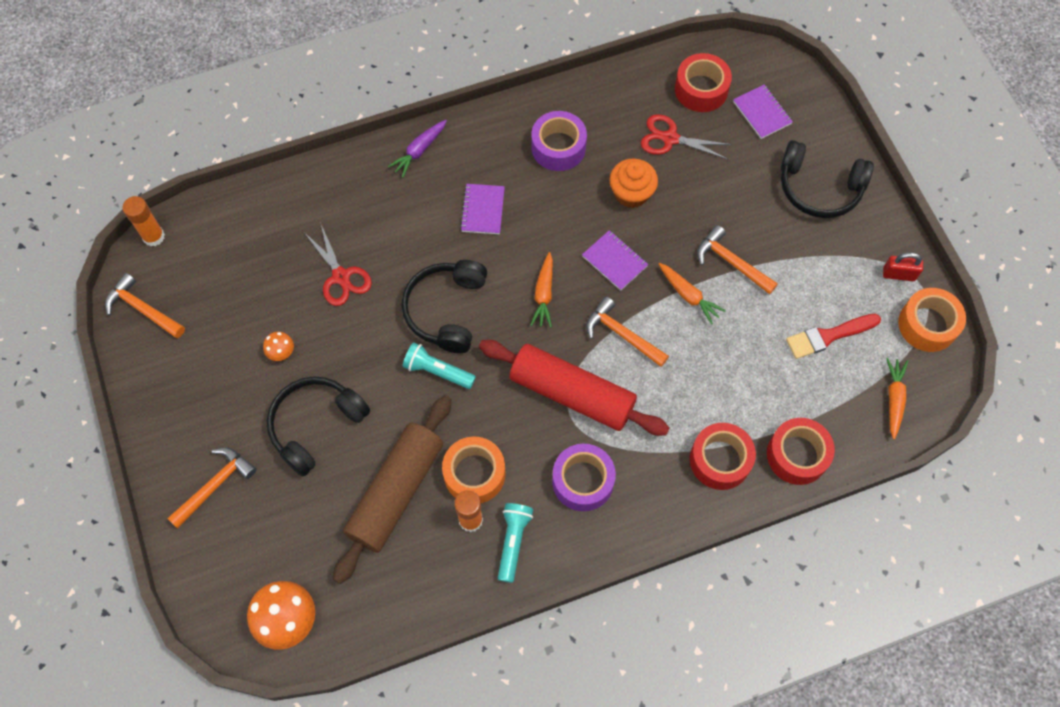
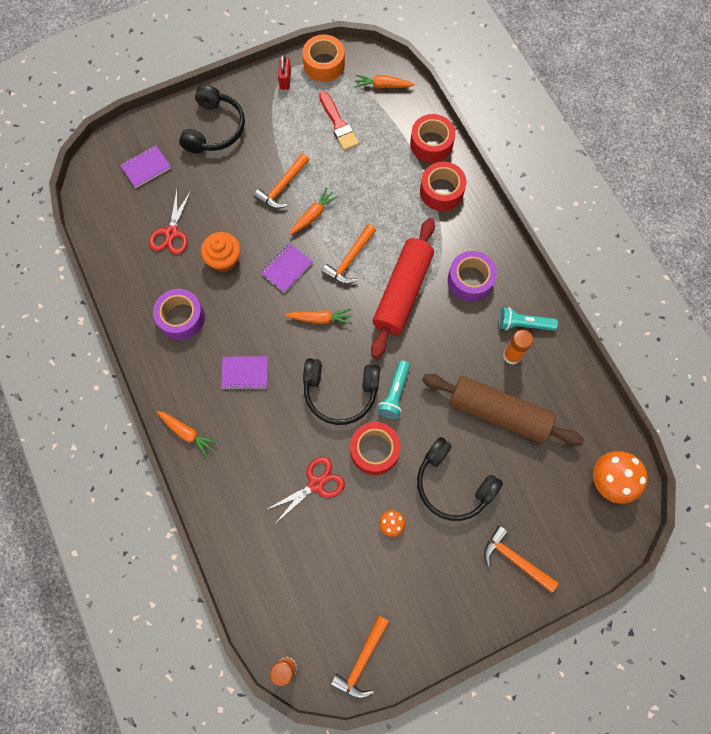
camera: 95 degrees left, 5 degrees up
(419, 151) = (187, 433): purple carrot -> orange carrot
(474, 474) = (475, 356): orange tape -> none
(701, 89) = (123, 212): red tape -> red tape (374, 450)

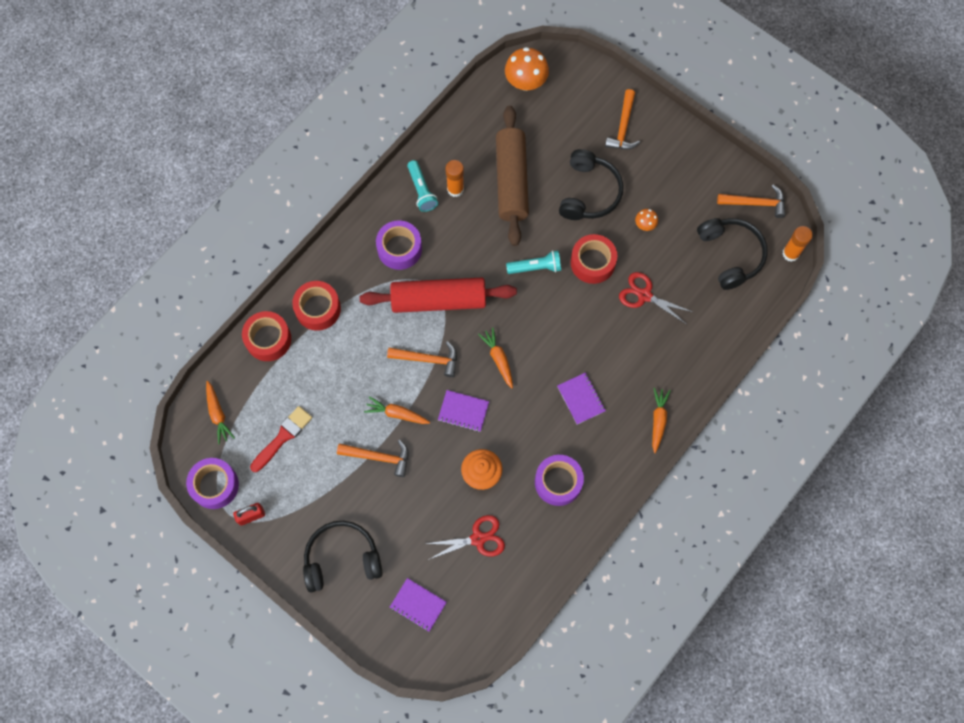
camera: 115 degrees left, 0 degrees up
(324, 64) = (215, 485): orange tape -> purple tape
(340, 393) = (558, 311): black headphones -> black headphones (731, 254)

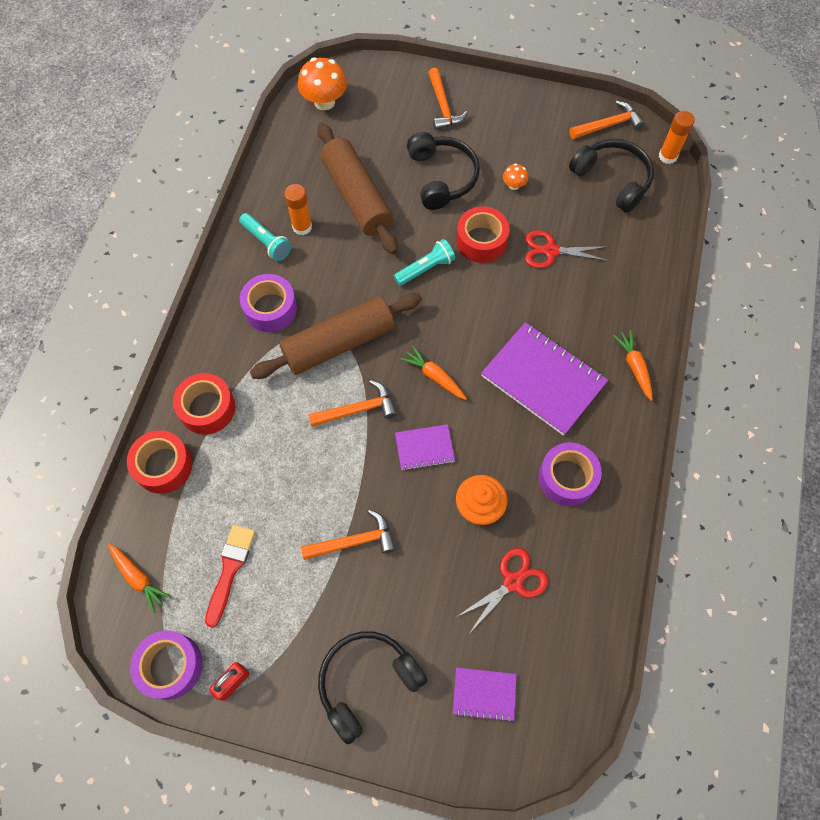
camera: 25 degrees left, 5 degrees down
(397, 414) = (352, 483): orange carrot -> none
(438, 300) = (339, 343): red rolling pin -> brown rolling pin
(581, 399) = (543, 380): purple notebook -> purple notebook, size x1.95

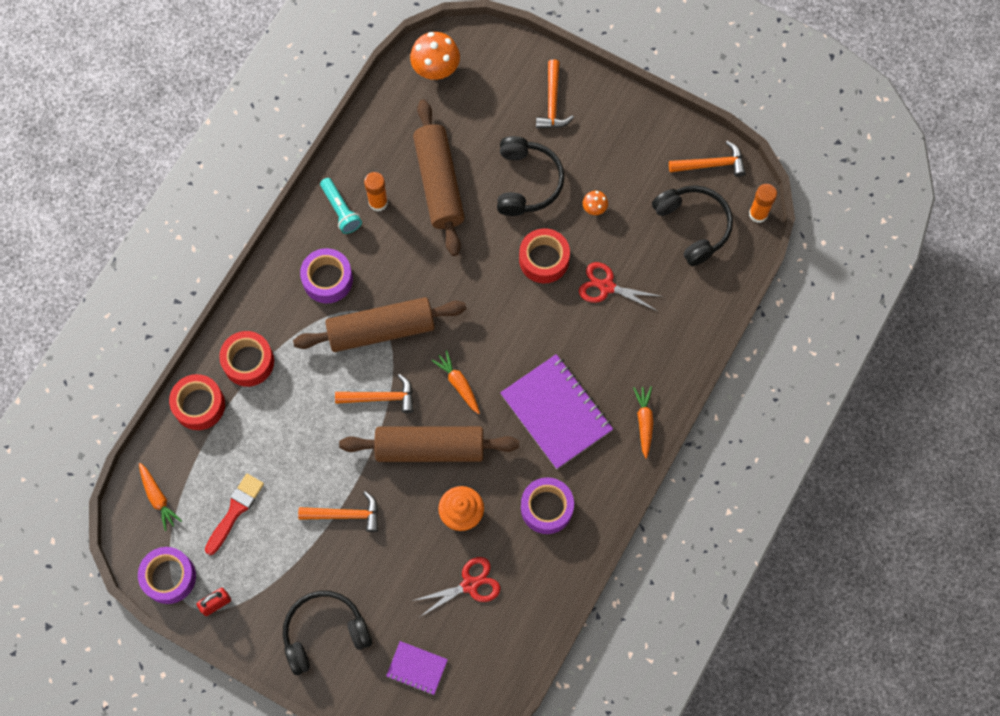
camera: 15 degrees right, 5 degrees up
(424, 448) = (430, 448): purple notebook -> brown rolling pin
(425, 269) = (482, 275): turquoise flashlight -> none

